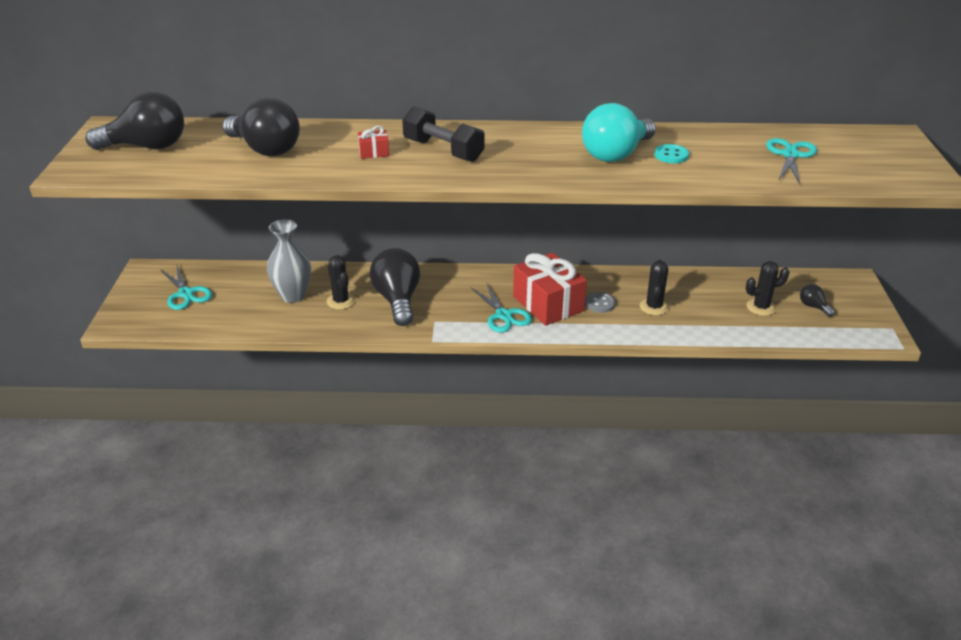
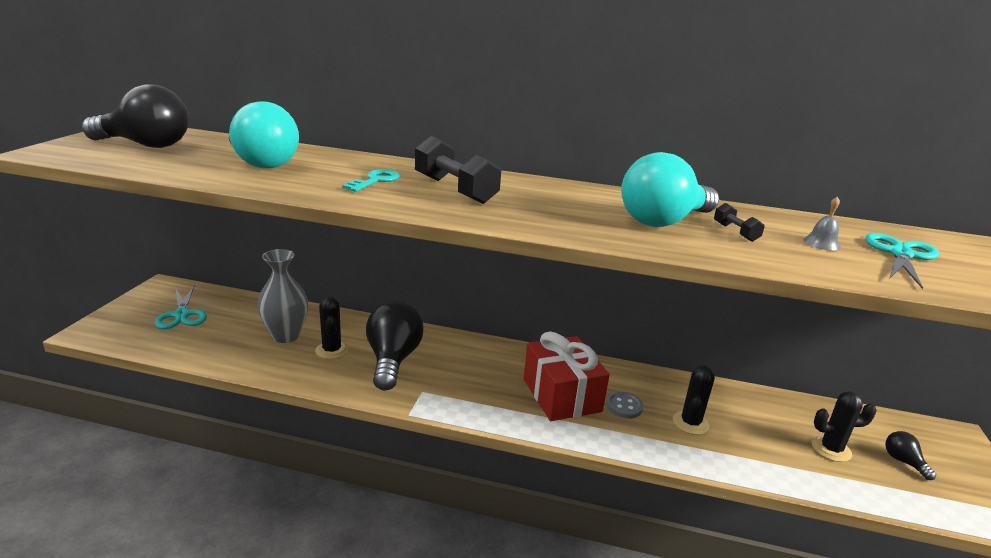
camera: 10 degrees right, 10 degrees down
(265, 149) = (262, 163): black light bulb -> turquoise light bulb
(374, 152) = (375, 181): red gift -> turquoise key
(504, 315) = (505, 399): turquoise scissors -> none
(671, 155) = (735, 232): turquoise button -> black dumbbell
(734, 154) = (821, 243): none -> grey bell

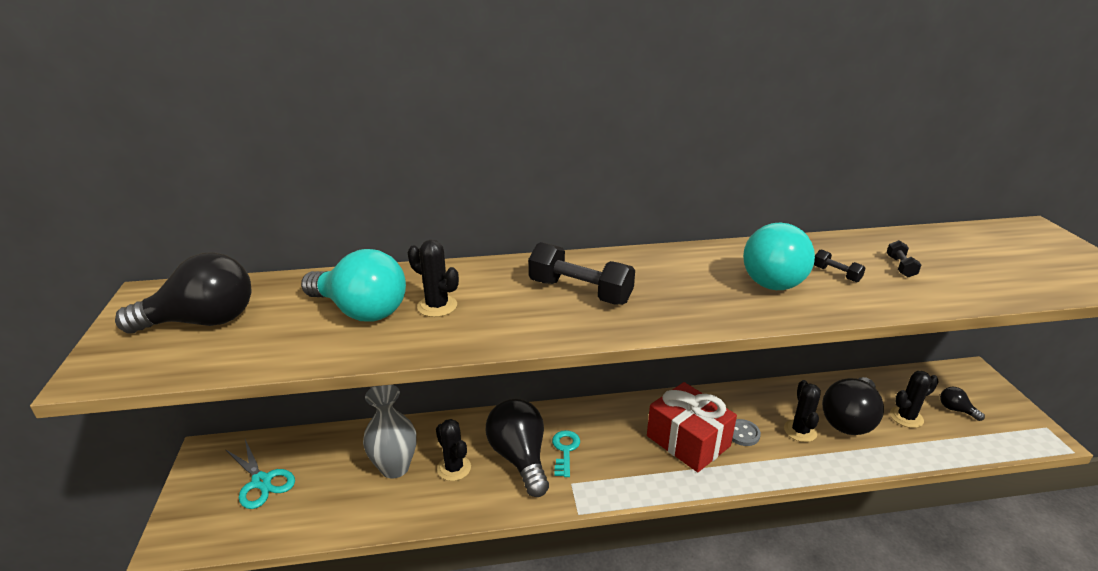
camera: 20 degrees left, 5 degrees up
(323, 172) = (437, 306): none -> black cactus
(375, 181) = (498, 302): turquoise key -> turquoise key (565, 450)
(757, 431) = (849, 420): none -> black light bulb
(821, 243) = (900, 267): grey bell -> black dumbbell
(900, 254) = (957, 262): turquoise scissors -> none

